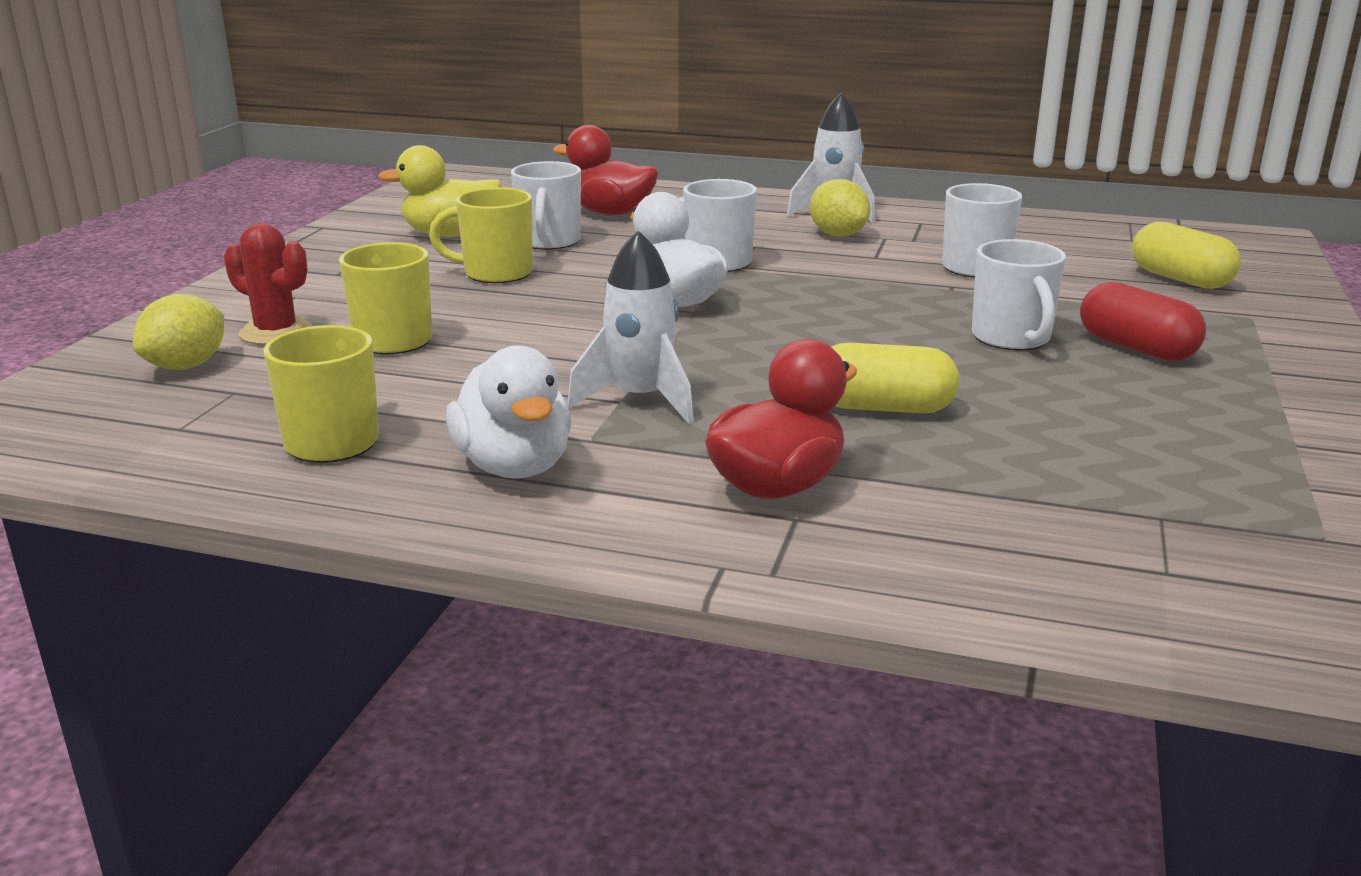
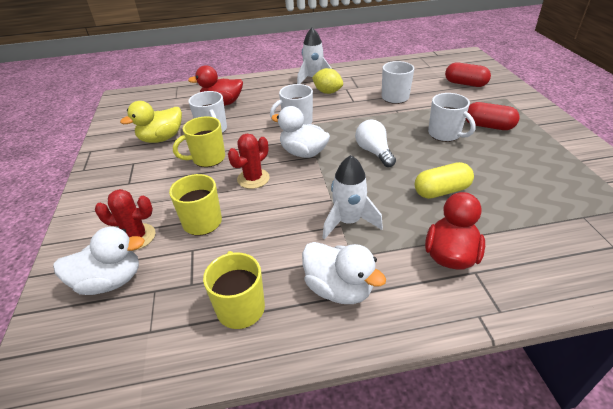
camera: 25 degrees left, 15 degrees up
(186, 366) = (110, 281): yellow lemon -> white duck
(542, 312) = (253, 179): none -> red cactus
(817, 329) = (374, 152): none -> white light bulb
(1180, 279) = (465, 84): yellow capsule -> red capsule

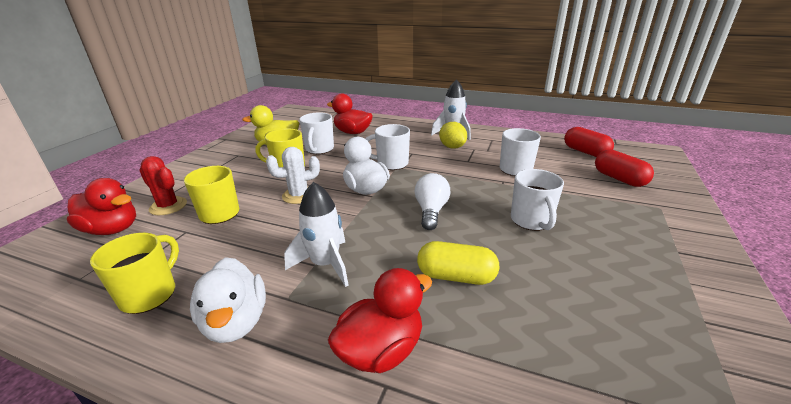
camera: 30 degrees right, 10 degrees down
(110, 281) = (112, 229): white duck -> red duck
(253, 179) = (299, 195): red cactus -> white cactus
(488, 126) = (599, 230): red capsule -> red capsule (585, 152)

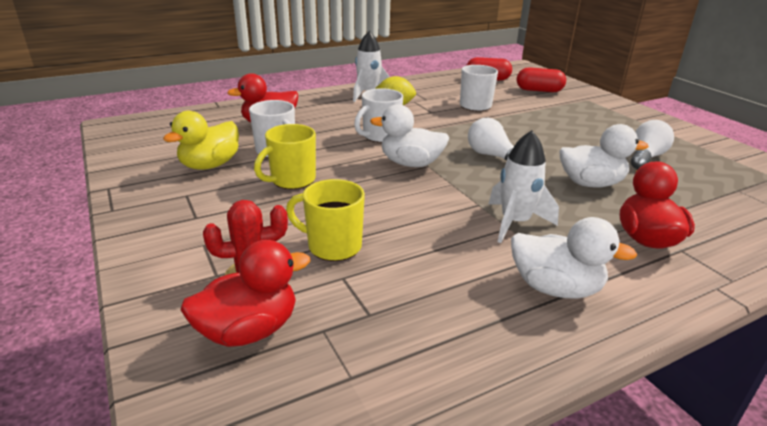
camera: 50 degrees left, 0 degrees up
(150, 294) = (453, 327): yellow mug -> none
(299, 195) = (368, 194): white cactus -> none
(456, 276) = (590, 183): yellow capsule -> white duck
(531, 221) = (554, 134): white mug -> none
(583, 291) = (645, 157): none -> white light bulb

